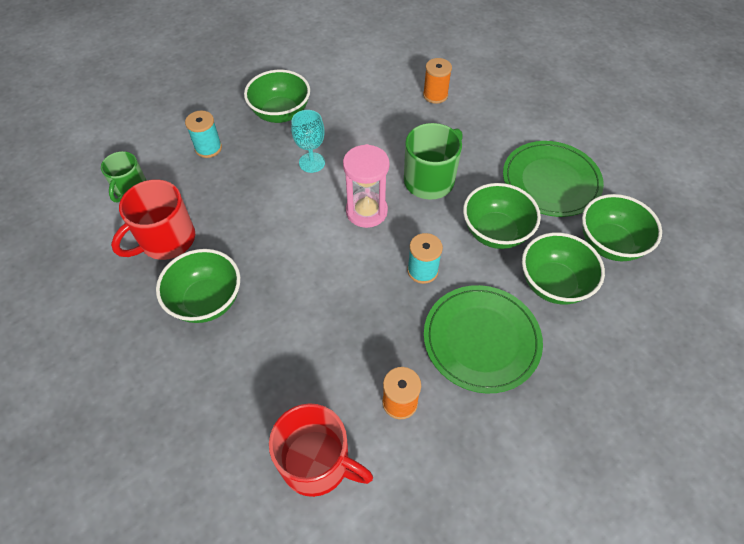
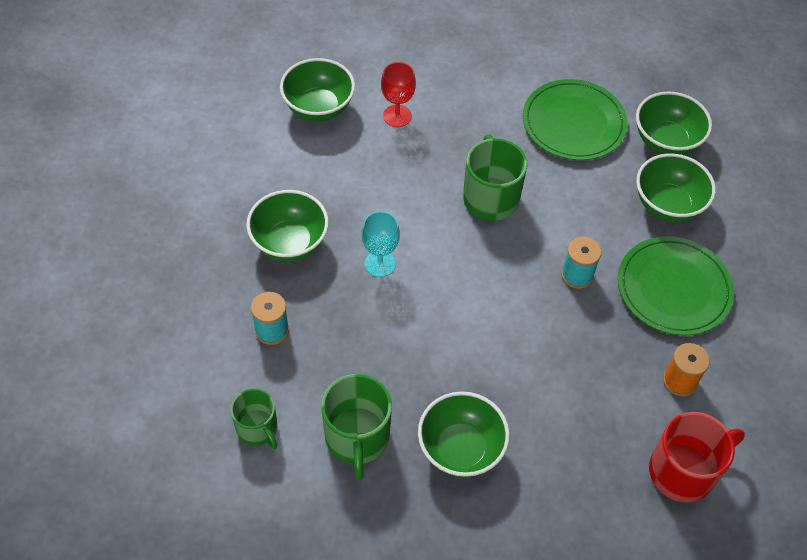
camera: 50 degrees left, 0 degrees up
(166, 240) = (357, 437): red mug -> green mug
(366, 211) = (478, 266): pink hourglass -> none
(435, 95) = (397, 116): orange spool -> red goblet
(495, 232) = (587, 199): green bowl -> green bowl (318, 108)

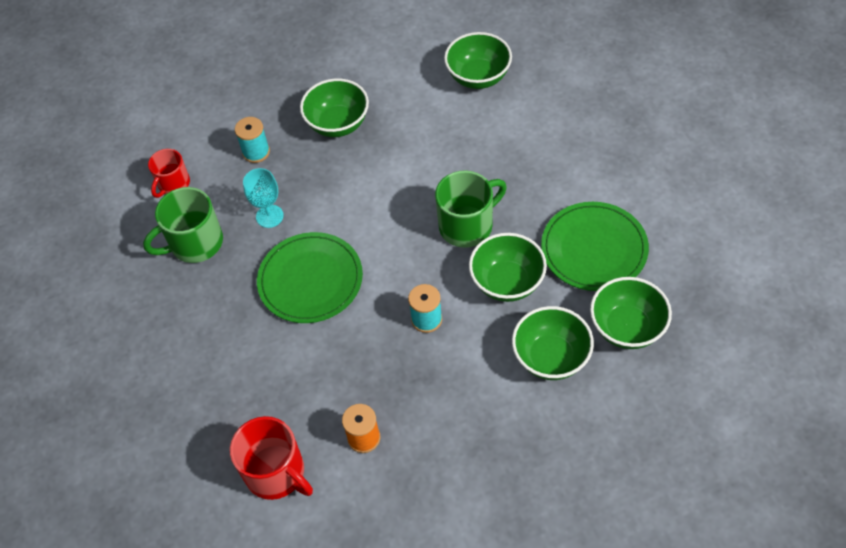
camera: 70 degrees right, 0 degrees up
(257, 428) = (173, 184): green mug -> red mug
(380, 263) = (353, 185): turquoise goblet -> turquoise goblet (269, 216)
(397, 116) = (507, 127): red goblet -> none
(460, 449) = (218, 310): green bowl -> green bowl (507, 282)
(673, 288) = (459, 397): green plate -> green plate (310, 280)

